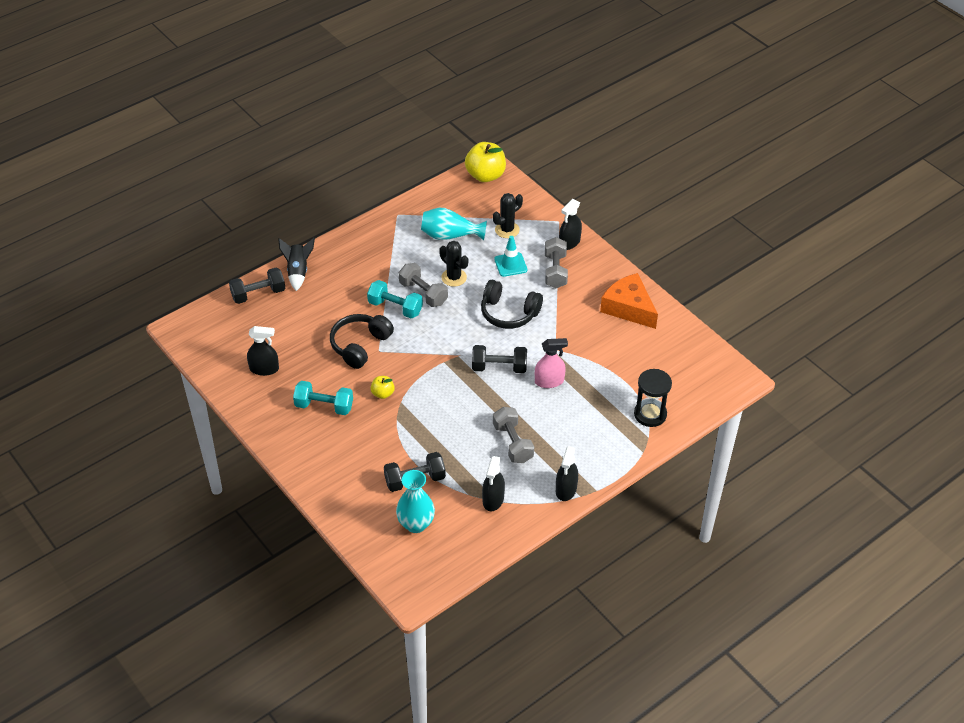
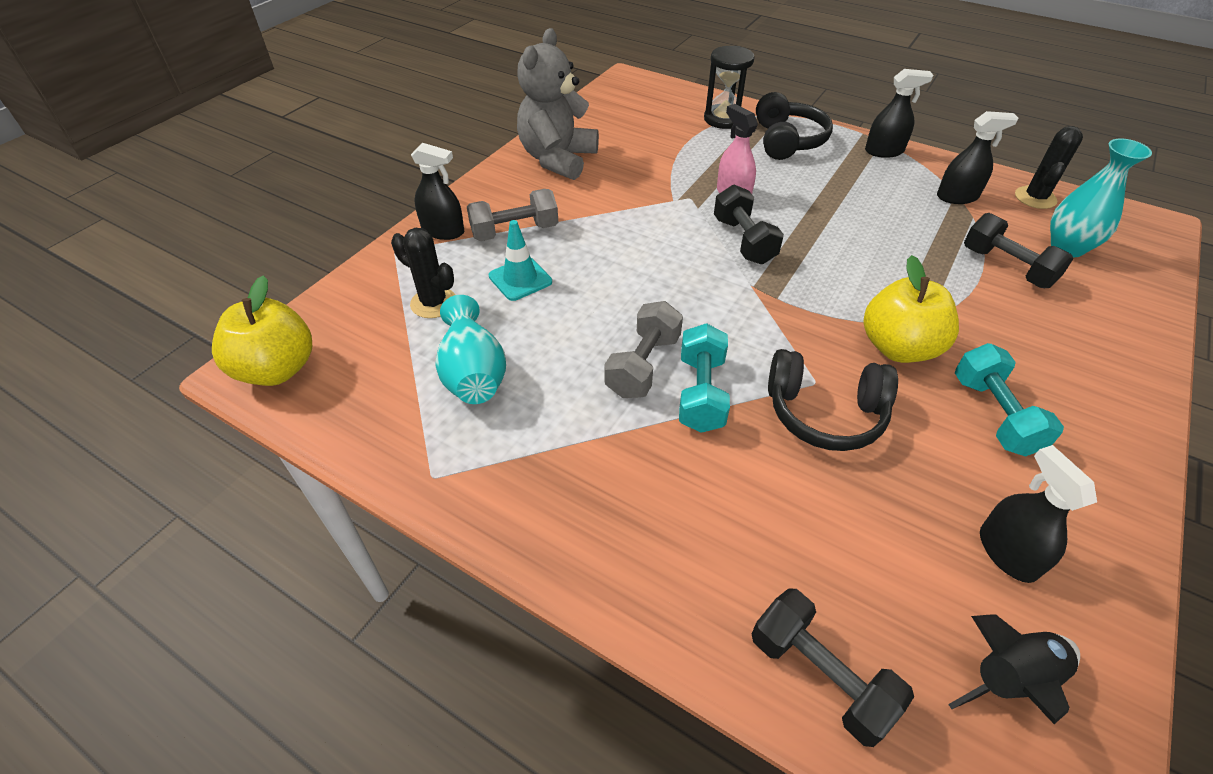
camera: 110 degrees left, 0 degrees up
(298, 272) = (698, 612): black rocket -> black rocket (1009, 678)
(383, 393) = (898, 347): yellow apple -> yellow apple, size x1.98
(454, 277) = (583, 337): black cactus -> black cactus (1035, 198)
(509, 313) = (630, 256): black headphones -> black headphones (787, 141)
(513, 443) = (859, 201): grey dumbbell -> none
(628, 308) = (558, 159): orange cheese -> grey teddy bear

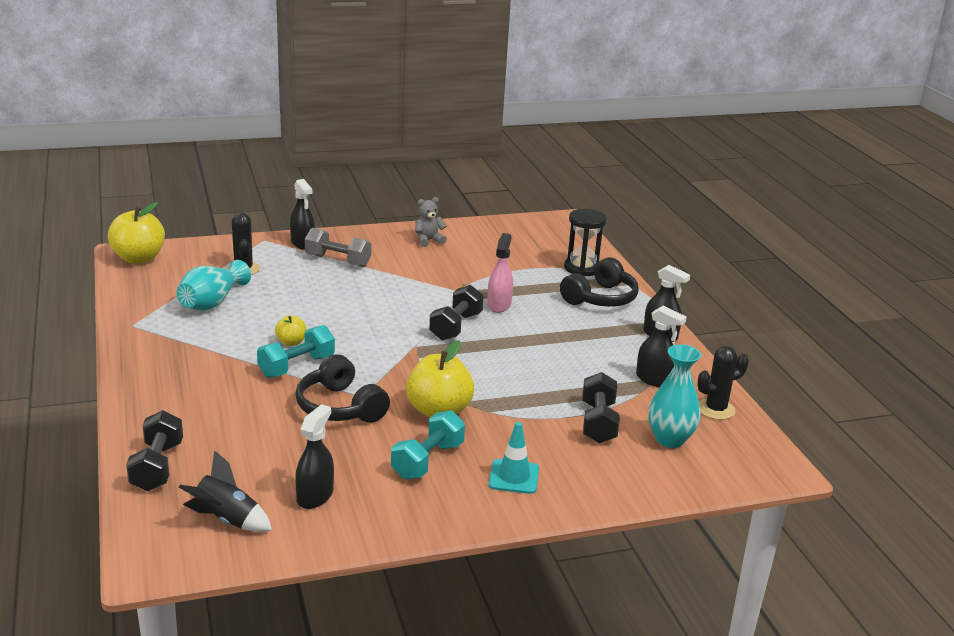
camera: 40 degrees right, 20 degrees down
(520, 279) = (301, 281): turquoise traffic cone -> turquoise traffic cone (514, 477)
(558, 159) = (428, 241): grey teddy bear -> grey teddy bear, size x0.48
(643, 365) = (291, 342): grey dumbbell -> yellow apple

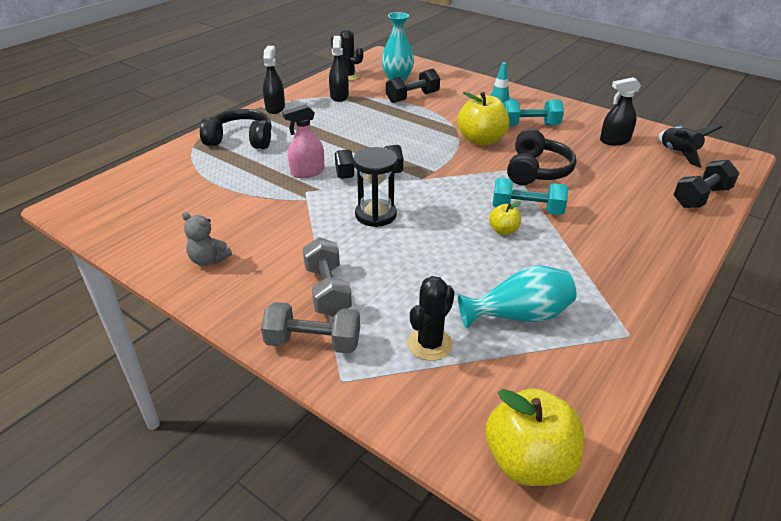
camera: 125 degrees left, 10 degrees up
(302, 243) = (313, 342): black spray bottle -> grey dumbbell
(582, 268) = (189, 162): black hourglass -> black hourglass (375, 215)

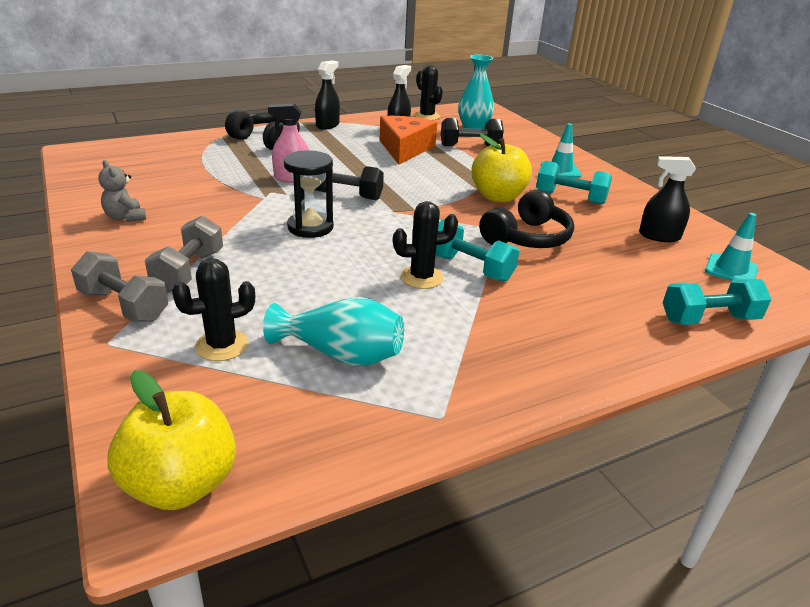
camera: 25 degrees right, 5 degrees down
(365, 114) = (405, 149): none -> orange cheese
(503, 230) = (421, 277): yellow apple -> black cactus
(678, 154) = (731, 269): black rocket -> turquoise traffic cone
(701, 197) = (708, 319): black dumbbell -> turquoise dumbbell

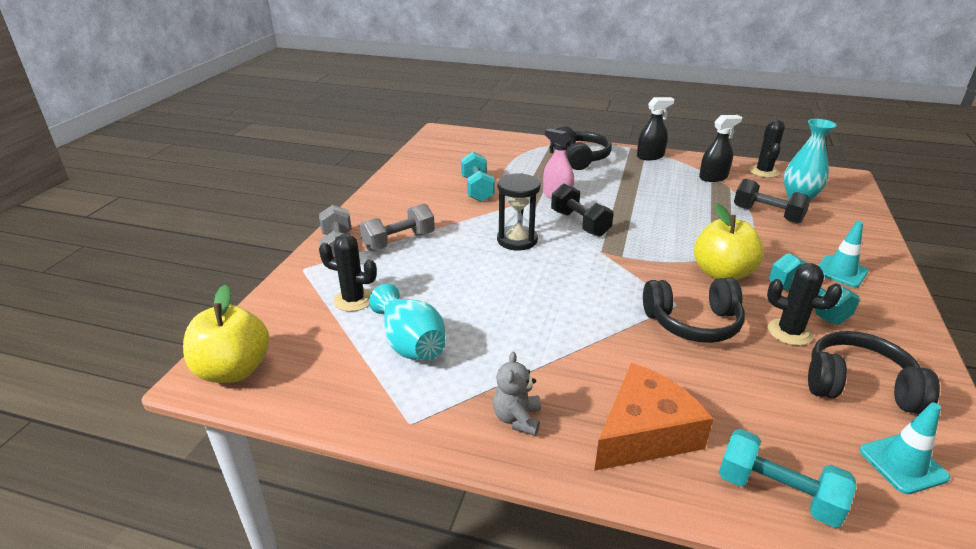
camera: 45 degrees right, 0 degrees up
(125, 217) = (411, 189): grey teddy bear -> grey teddy bear (517, 419)
(405, 149) = (693, 198): orange cheese -> orange cheese (645, 433)
(421, 277) = (545, 315): black cactus -> black cactus (789, 332)
(471, 268) = (597, 326): turquoise dumbbell -> turquoise dumbbell (477, 189)
(659, 236) = (859, 386): black spray bottle -> black headphones

